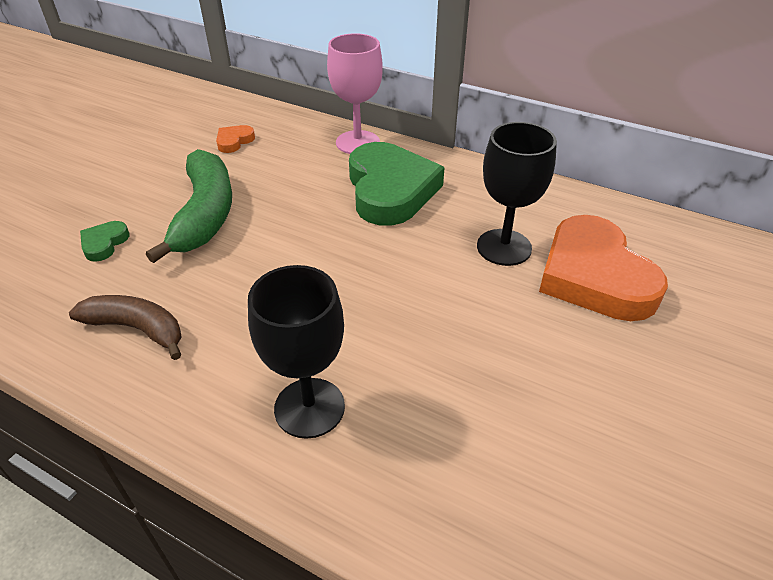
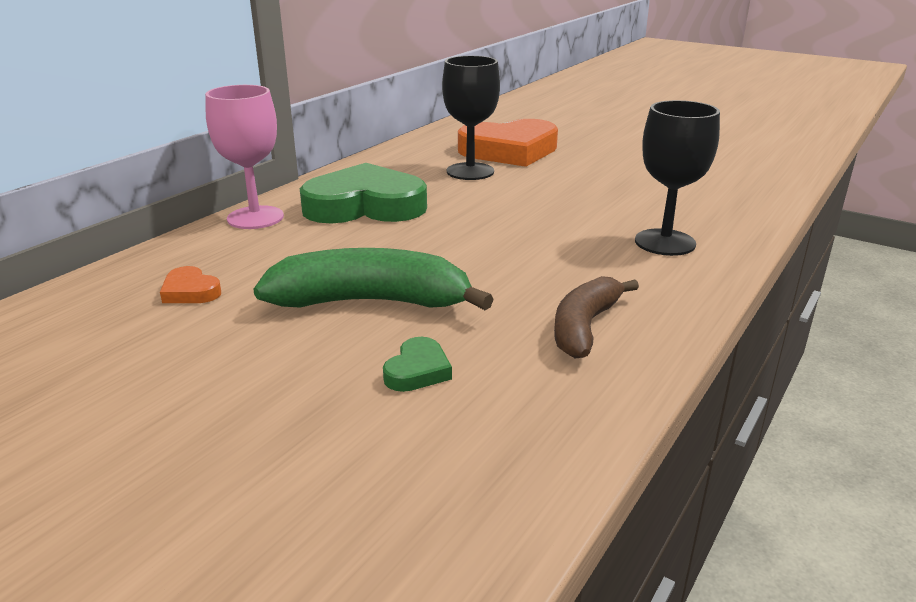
camera: 85 degrees left, 15 degrees down
(104, 243) = (417, 370): green heart -> green heart turned 90 degrees counterclockwise

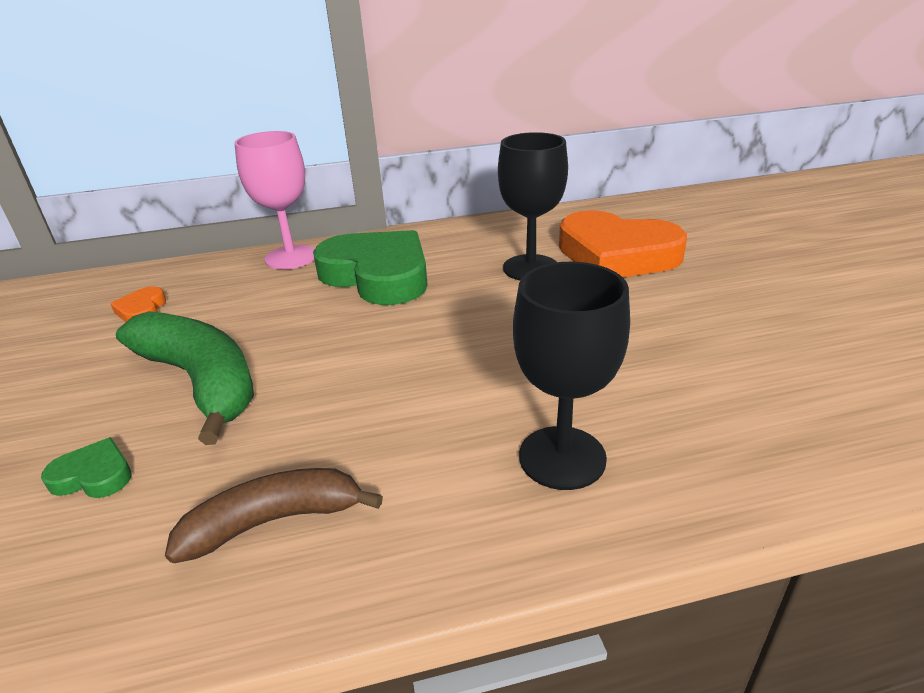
camera: 45 degrees right, 5 degrees up
(417, 370) = (93, 475): green heart -> green heart turned 150 degrees counterclockwise

